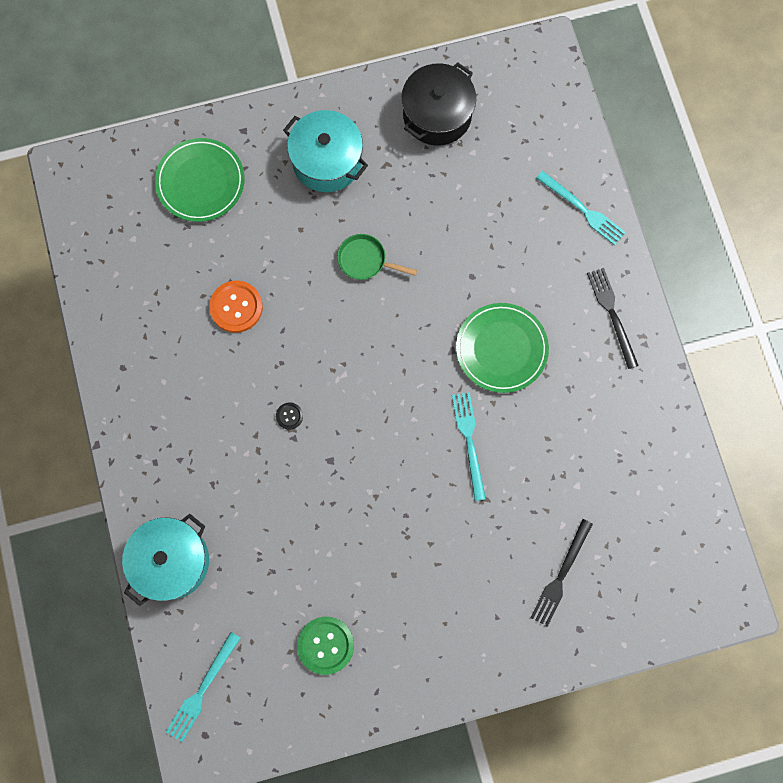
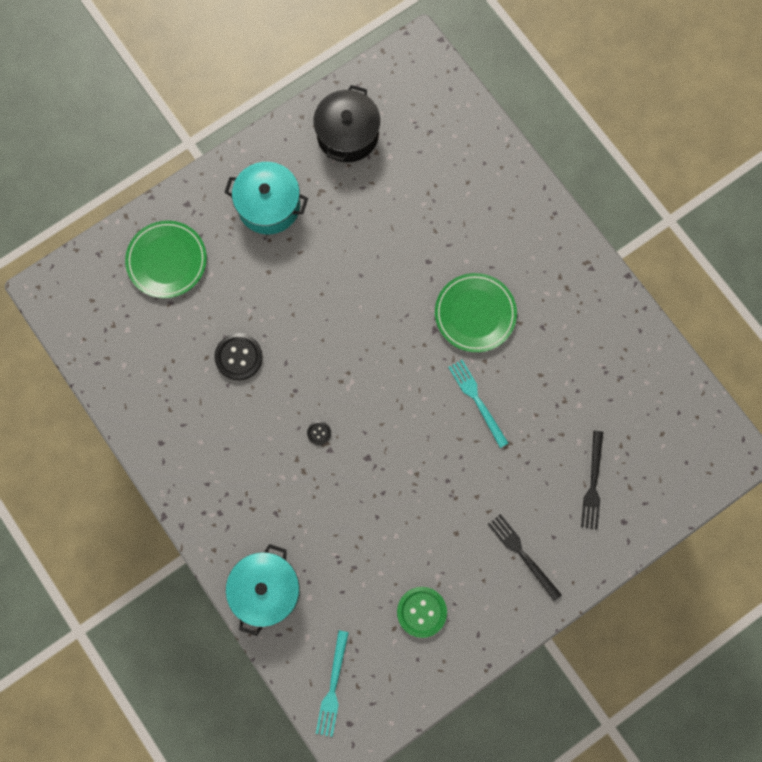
camera: 20 degrees left, 0 degrees up
(236, 307) = (238, 357): orange button -> black button
(365, 260) = (333, 279): green pan -> none
(582, 209) = (499, 173): turquoise fork -> none
(612, 314) = (555, 253): black fork -> black fork (522, 554)

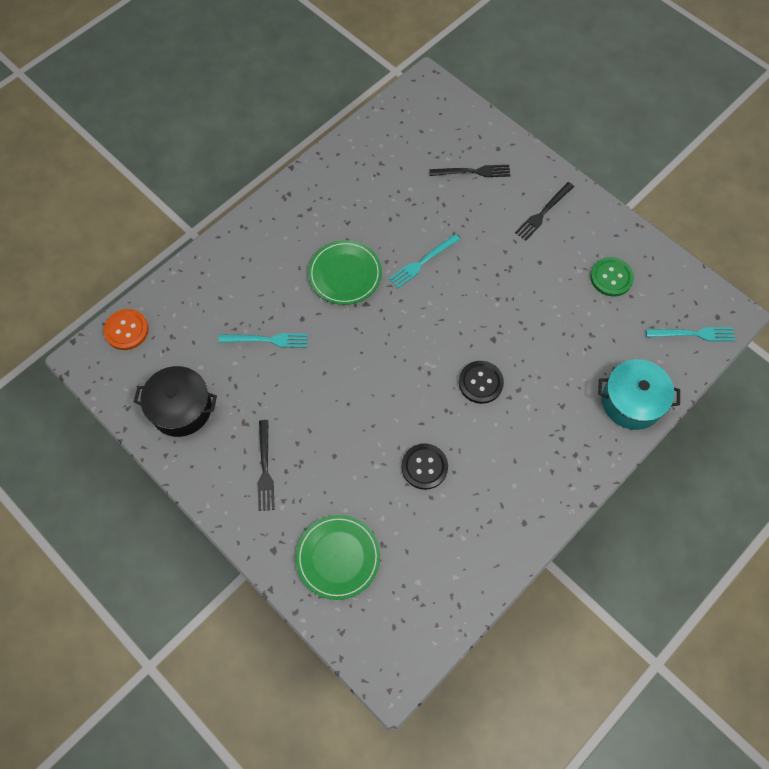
camera: 100 degrees left, 10 degrees down
(269, 205) = (265, 468): turquoise pot -> black fork
(319, 433) = (480, 382): black button -> black button, size x1.99
(409, 223) = (267, 340): none -> turquoise fork
(444, 89) = (126, 330): none -> orange button

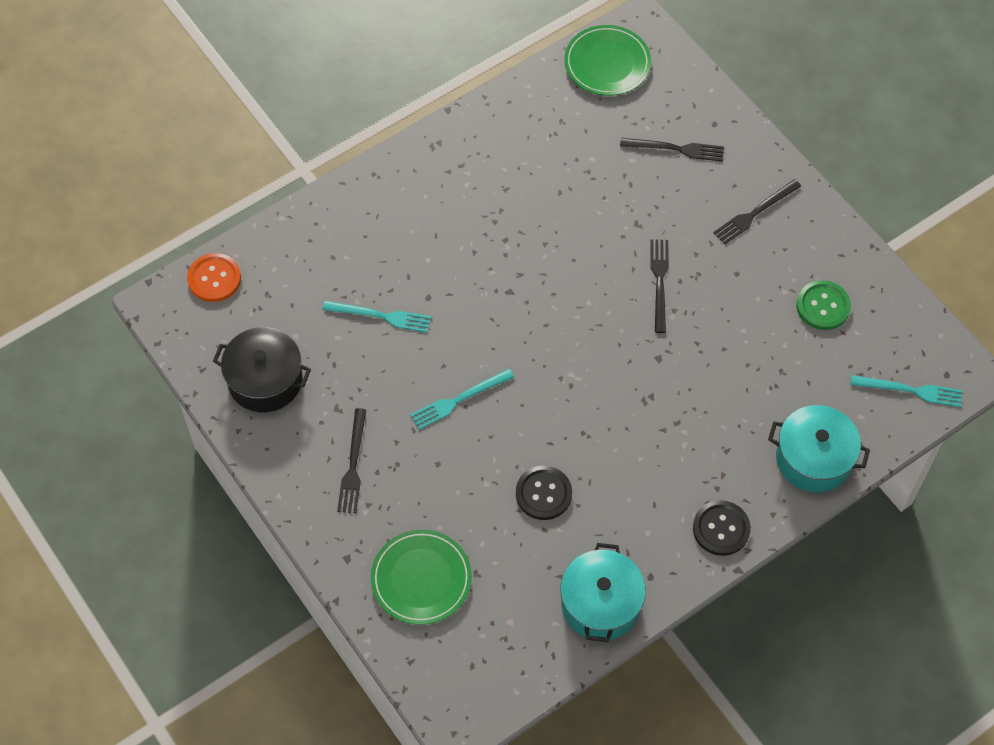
camera: 10 degrees right, 5 degrees down
(345, 274) = (490, 252): green plate -> green plate (607, 63)
(422, 262) = (589, 251): turquoise fork -> turquoise fork (459, 400)
(480, 382) = (632, 407): black button -> black button (721, 529)
(481, 278) = (659, 282): none -> black fork
(489, 553) = (600, 604): none -> turquoise pot

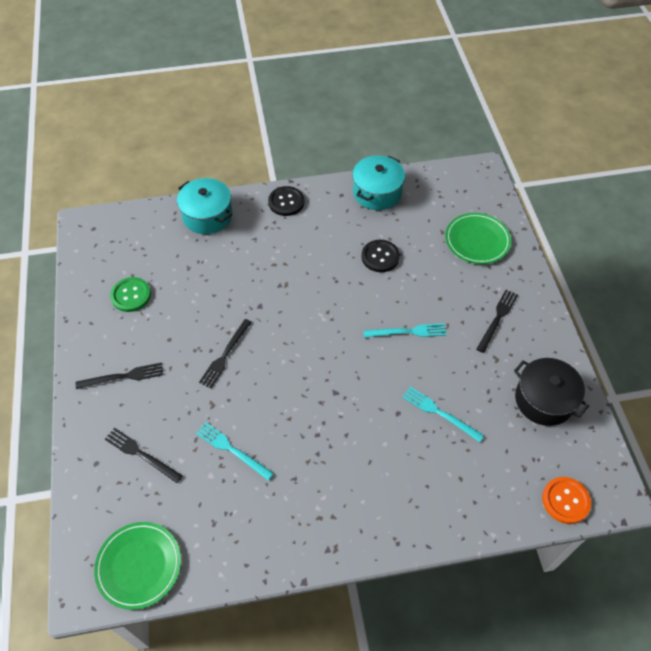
camera: 155 degrees left, 5 degrees down
(910, 390) = (121, 228): turquoise fork -> turquoise fork (232, 450)

